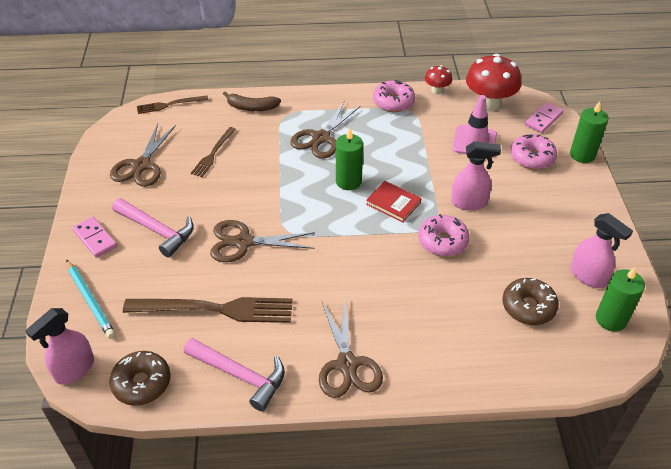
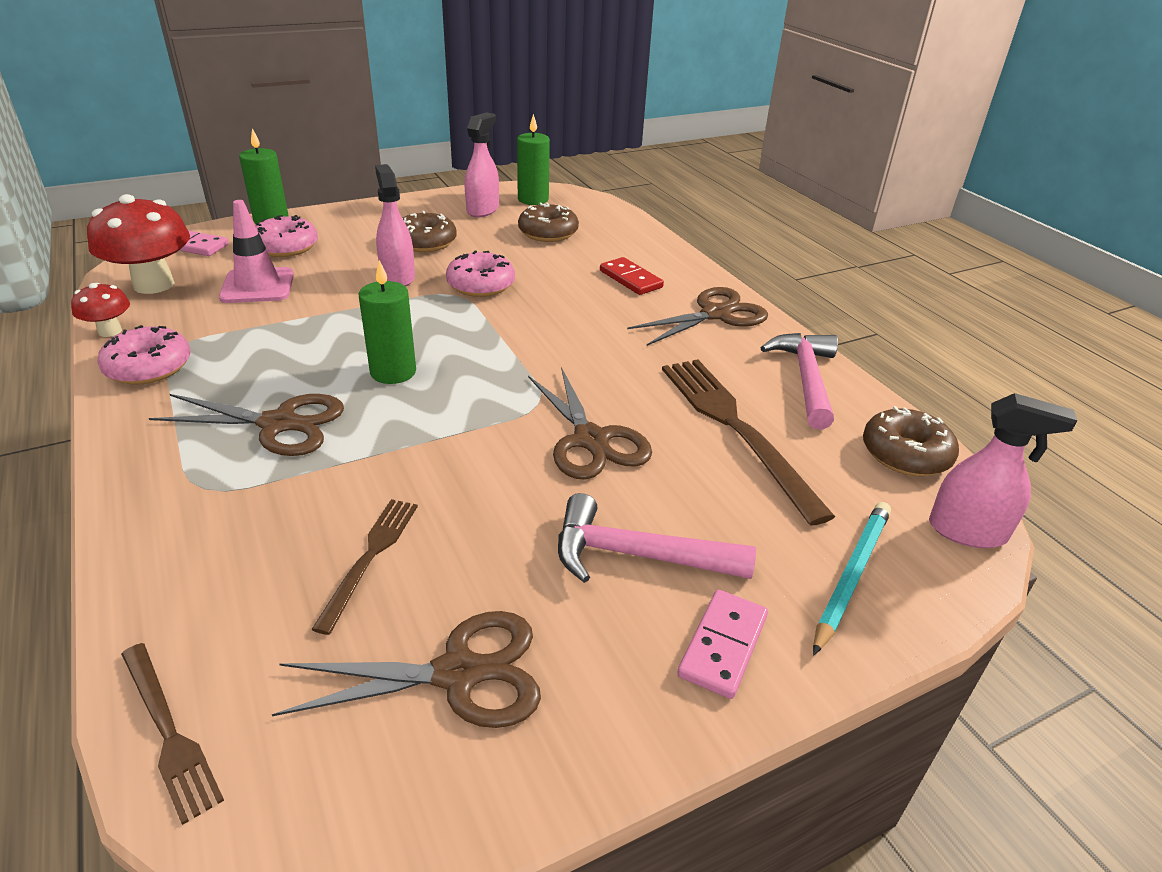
camera: 115 degrees left, 10 degrees down
(157, 231) = (636, 555): pink hammer -> pink hammer turned 90 degrees counterclockwise
(213, 153) = (370, 557): brown fork -> brown fork turned 75 degrees counterclockwise
(251, 107) = (176, 550): brown banana -> none
(393, 203) = (426, 327): red book -> none
(424, 332) = (631, 279): none -> red domino
(524, 227) = (425, 242): none -> brown donut

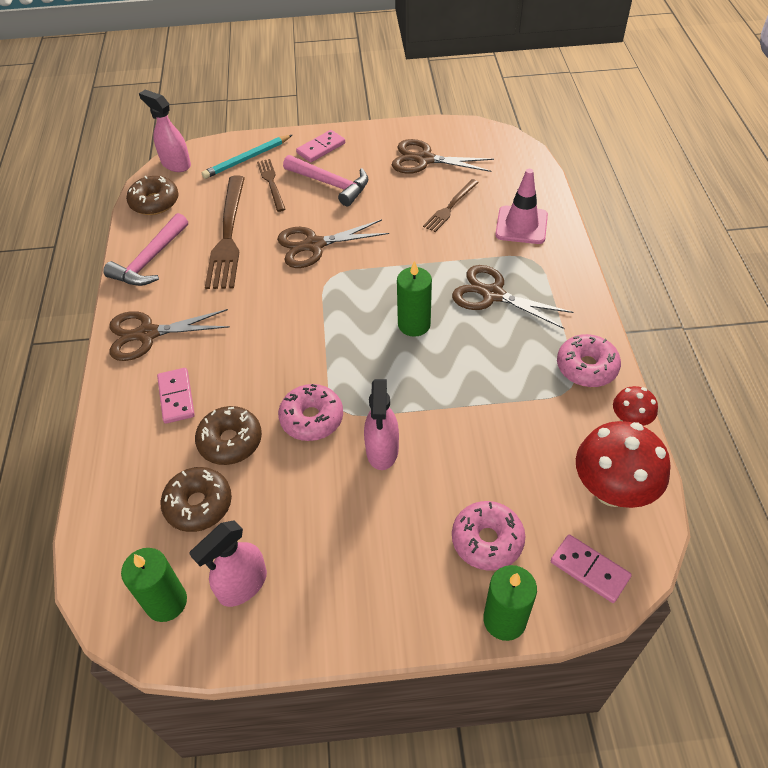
camera: 155 degrees left, 15 degrees up
(168, 732) = (530, 163): brown fork -> brown fork (271, 183)
(257, 286) = (513, 464): pink traffic cone -> pink traffic cone (521, 225)
(425, 242) = (337, 514): brown donut -> brown donut (230, 441)
(591, 440) = (314, 245): brown scissors -> brown scissors turned 105 degrees counterclockwise
(631, 279) = (176, 397): red domino -> pink domino

